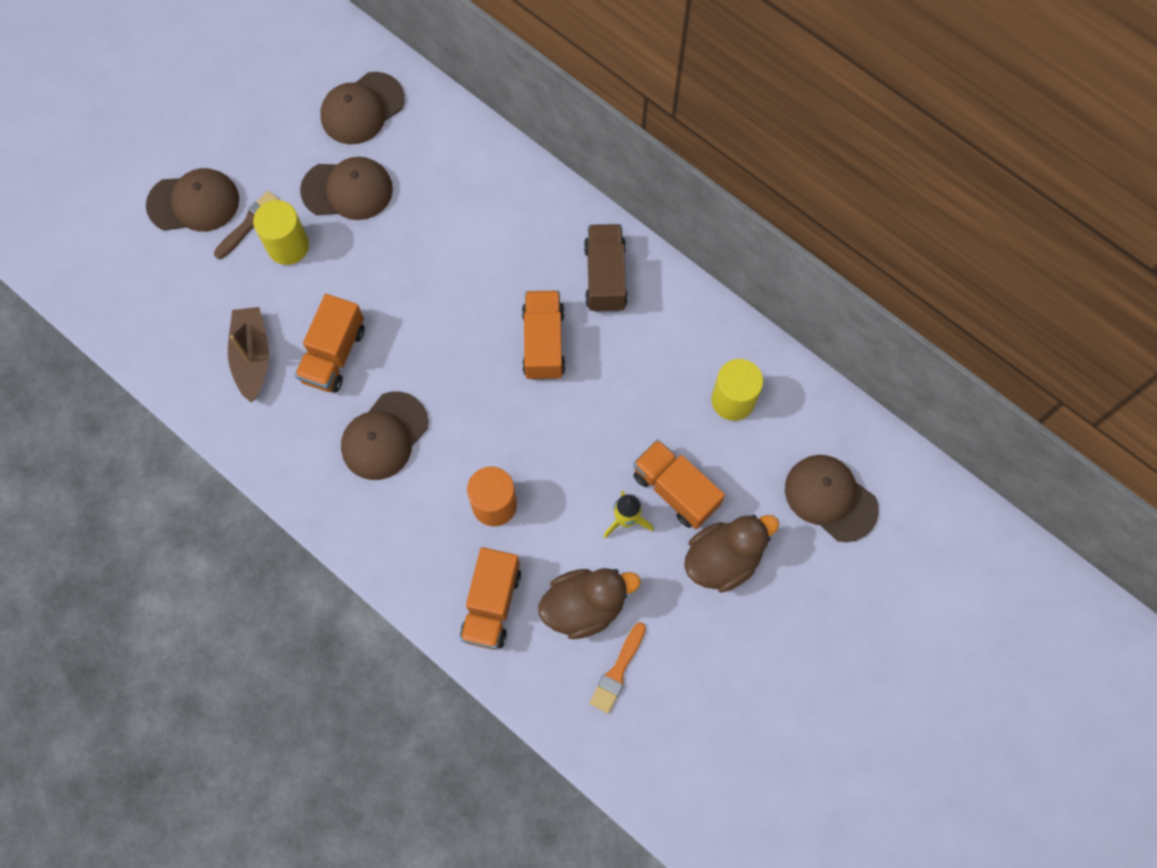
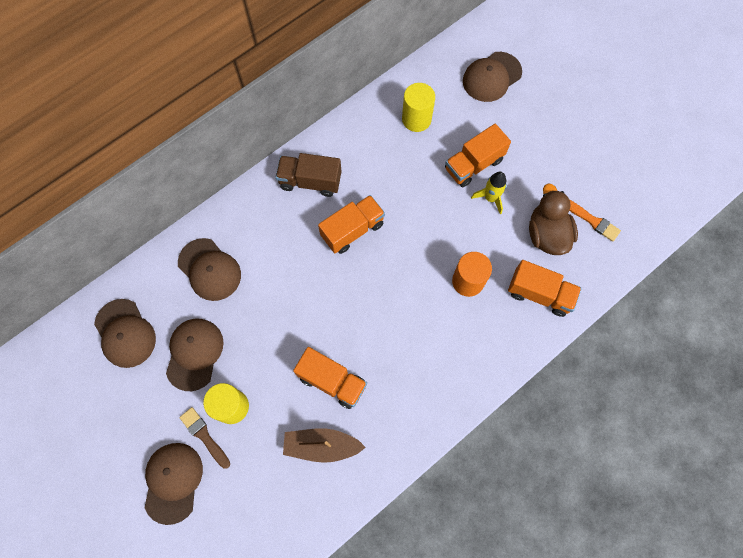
camera: 80 degrees left, 0 degrees up
(384, 436) = (404, 351): brown cap -> brown cap (209, 269)
(543, 343) = (352, 230): orange truck -> orange truck turned 135 degrees clockwise
(723, 559) = (524, 145): brown duck -> none

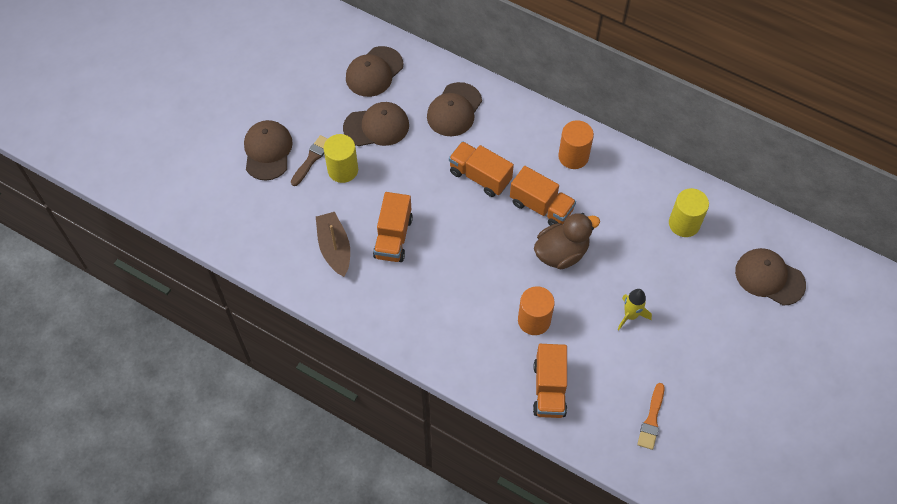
camera: 70 degrees right, 10 degrees down
(173, 482) = (267, 151): brown cap -> brown cap turned 75 degrees counterclockwise
(310, 181) = (573, 156): brown truck -> orange cylinder
(473, 165) = (660, 290): orange truck -> orange truck (480, 176)
(547, 234) = (616, 379): brown duck -> brown duck (561, 253)

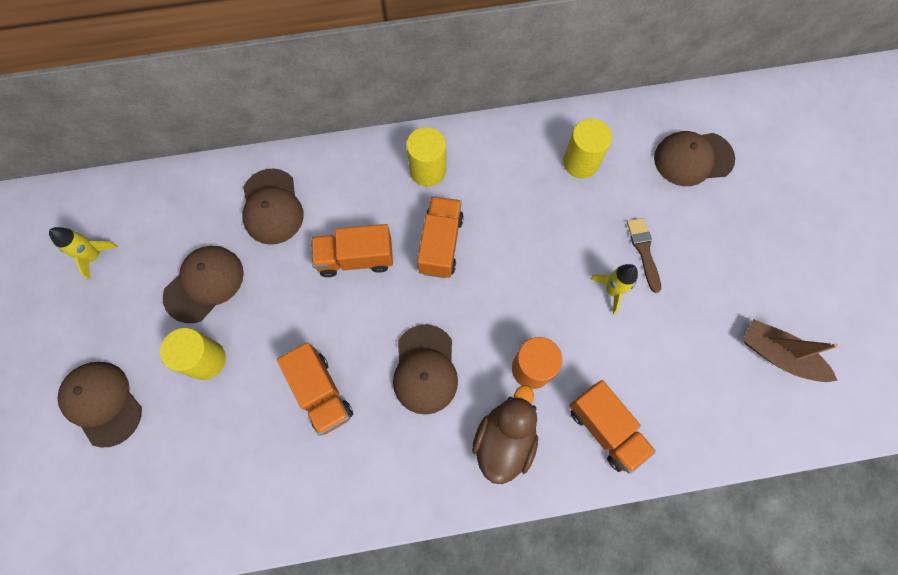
camera: 40 degrees left, 10 degrees up
(311, 159) = (161, 374): brown brush -> brown brush (644, 251)
(327, 66) = (94, 256): none -> yellow rocket
(334, 248) = (268, 456): brown boat -> brown boat (778, 355)
(374, 72) = (153, 226): brown cap -> brown cap (425, 369)
(541, 206) = (440, 244): orange truck -> orange truck turned 75 degrees counterclockwise
(561, 253) = (498, 277): brown duck -> brown duck (504, 440)
(573, 156) = (428, 170): orange cylinder -> yellow cylinder
(651, 419) = (717, 380): orange brush -> none

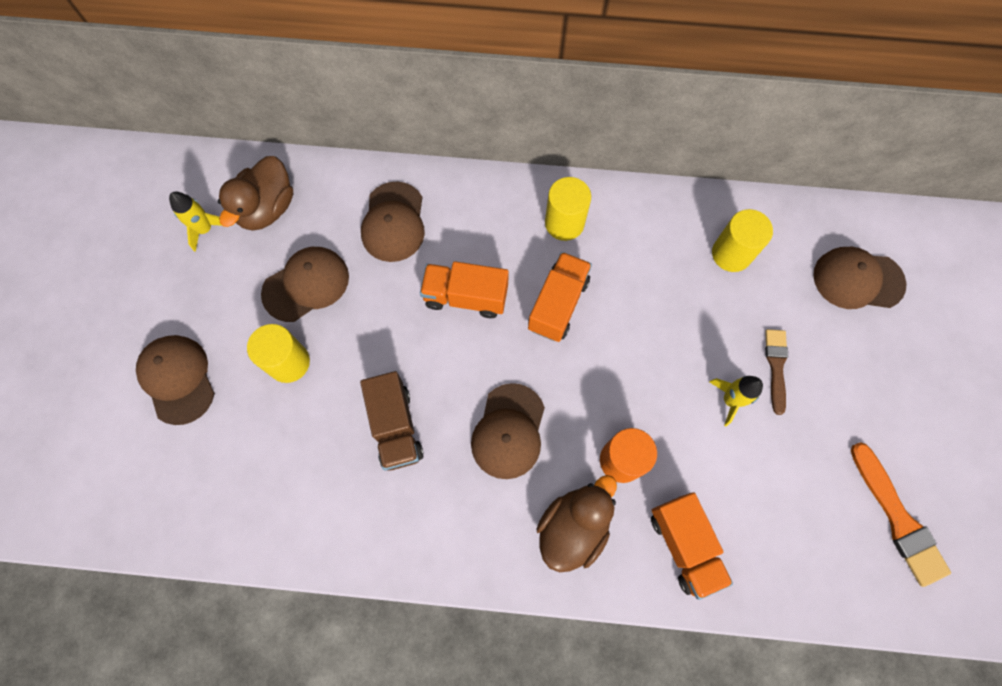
camera: 15 degrees right, 0 degrees up
(149, 223) = (267, 208): none -> brown duck
(321, 393) = (395, 427): orange truck -> brown truck
(778, 355) = (897, 518): brown boat -> orange brush

